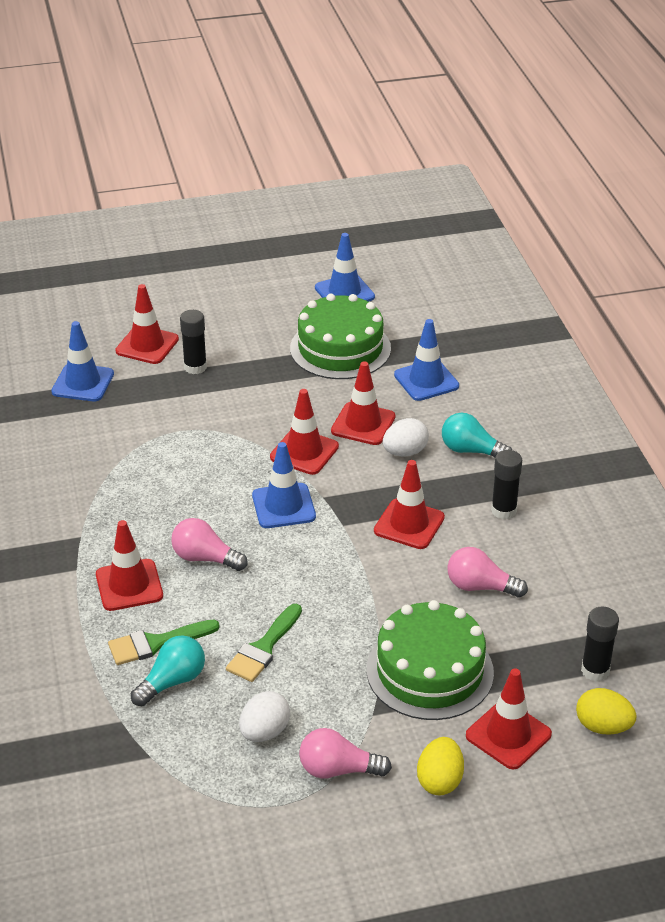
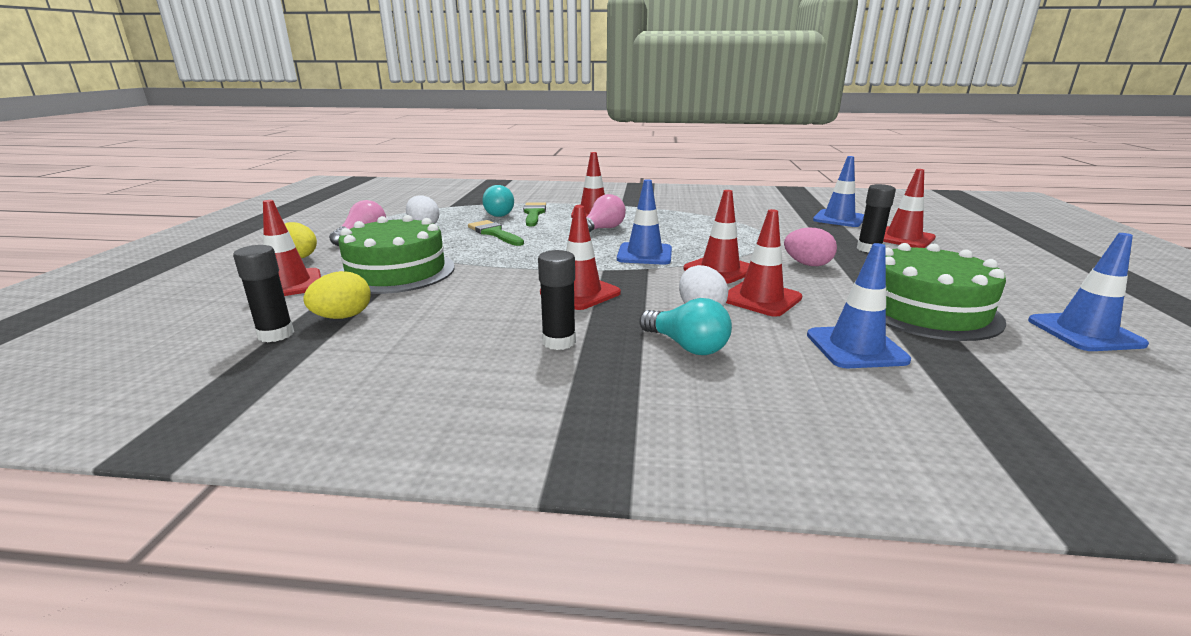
camera: 110 degrees right, 15 degrees down
(262, 402) = (807, 264): none -> pink egg
(471, 450) = (687, 346): turquoise light bulb -> turquoise light bulb turned 90 degrees clockwise
(480, 587) = (459, 306): pink light bulb -> none
(603, 726) = (217, 321): yellow egg -> yellow egg (343, 317)

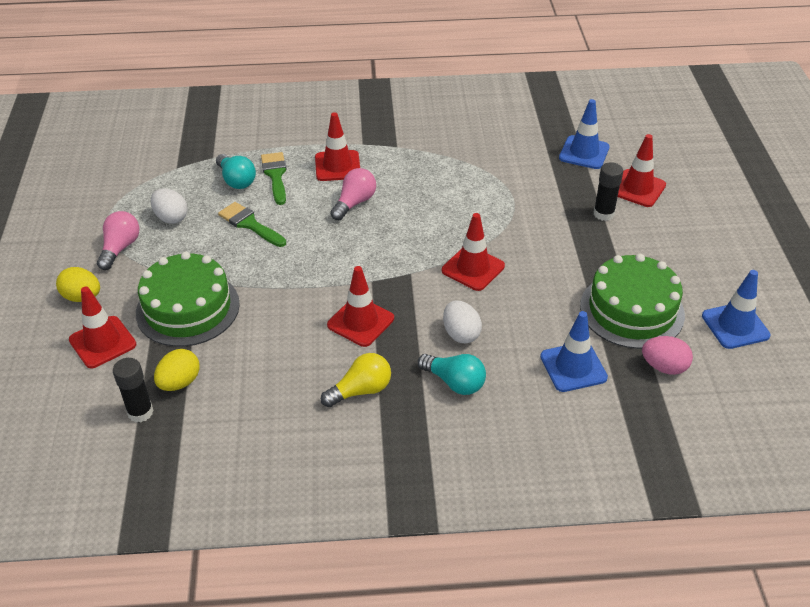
camera: 10 degrees left, 20 degrees up
(559, 342) = (361, 390): black glue stick -> yellow light bulb
(644, 254) = (404, 249): blue traffic cone -> none
(761, 298) = (507, 311): red traffic cone -> none
(807, 264) = (547, 249): pink egg -> pink egg (664, 367)

